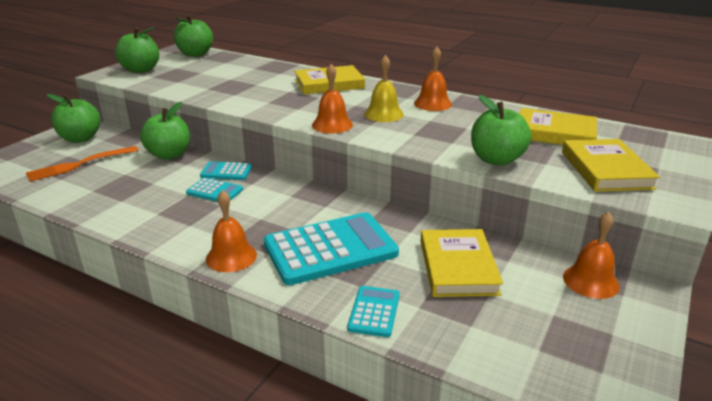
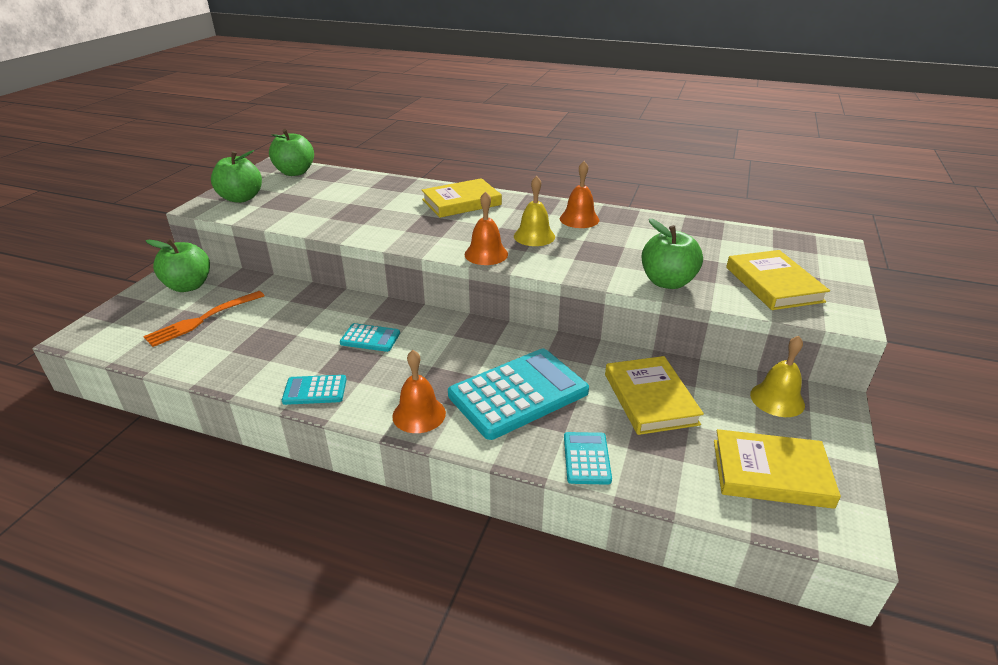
camera: 10 degrees left, 5 degrees up
(169, 155) = (301, 298): green apple -> none
(226, 172) = (373, 313): turquoise calculator -> turquoise calculator (315, 390)
(554, 133) = (711, 245): yellow book -> yellow book (771, 473)
(590, 281) = (777, 399): orange bell -> yellow bell

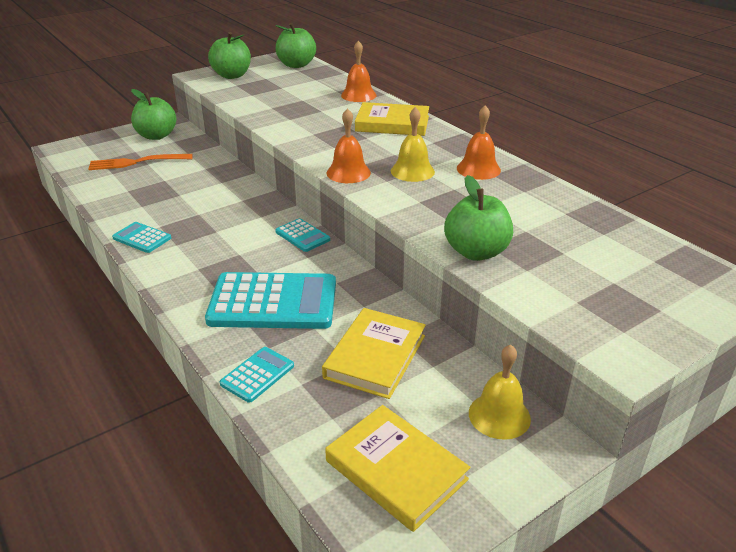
camera: 35 degrees right, 0 degrees up
(370, 338) = (223, 216): turquoise calculator -> turquoise calculator (302, 236)
(419, 414) = (184, 284): orange bell -> orange bell (358, 95)
(773, 284) = (590, 295): yellow book -> none

